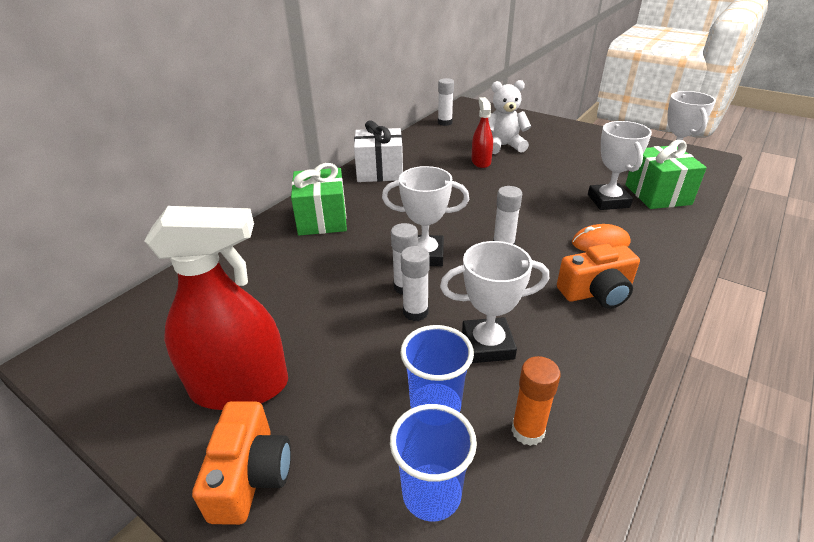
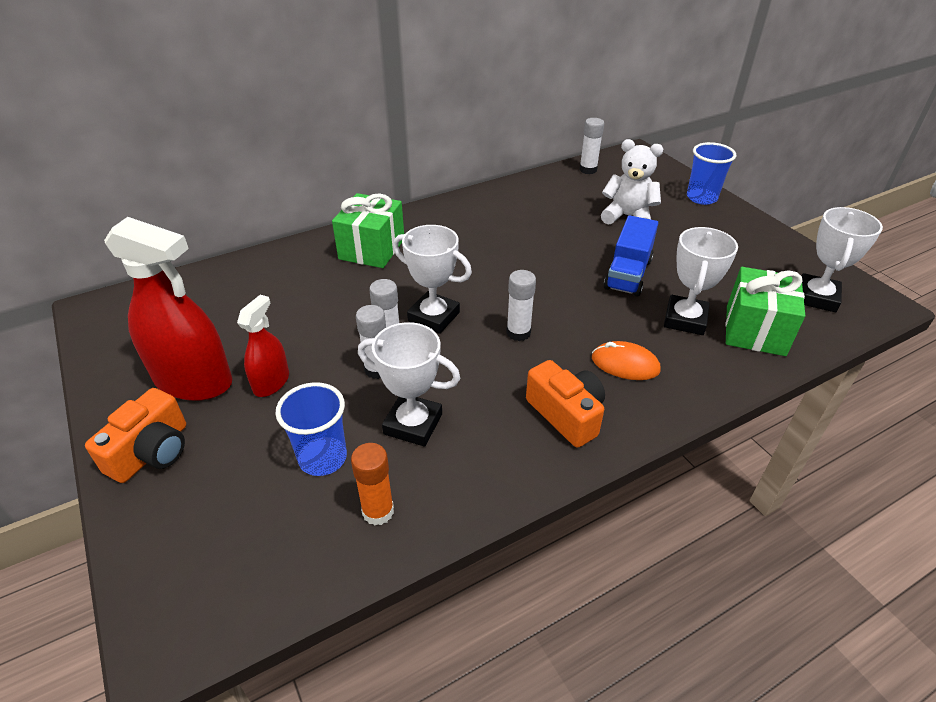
camera: 25 degrees right, 5 degrees up
(380, 172) = (467, 212): white gift -> none
(431, 494) = (261, 524): blue cup -> blue cup (701, 198)
(481, 162) = (584, 230): red spray bottle -> red spray bottle (271, 382)
(541, 182) = (628, 274): none -> blue truck
(596, 292) = (566, 414): orange camera -> orange camera turned 135 degrees counterclockwise

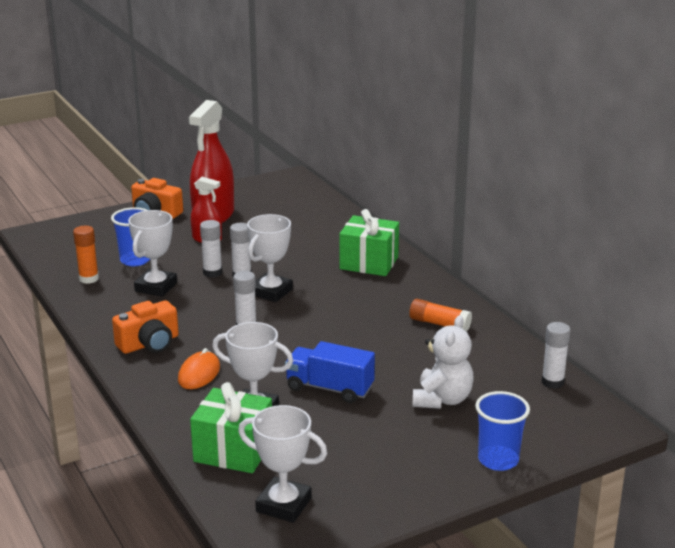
camera: 90 degrees right, 15 degrees down
(501, 213) = (439, 324): none -> orange glue stick

